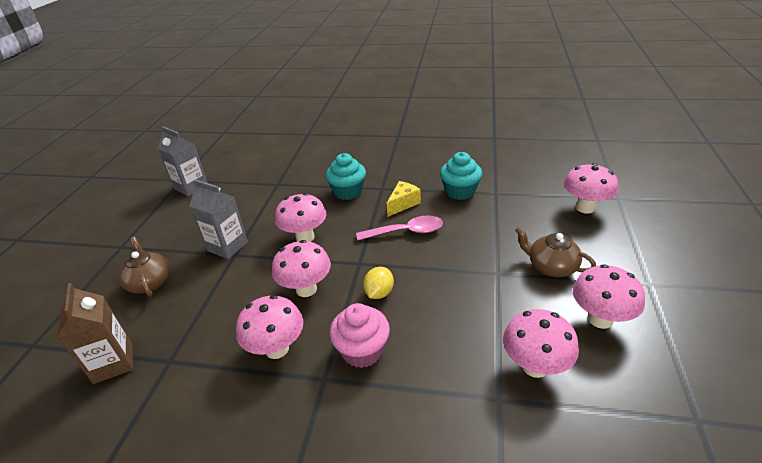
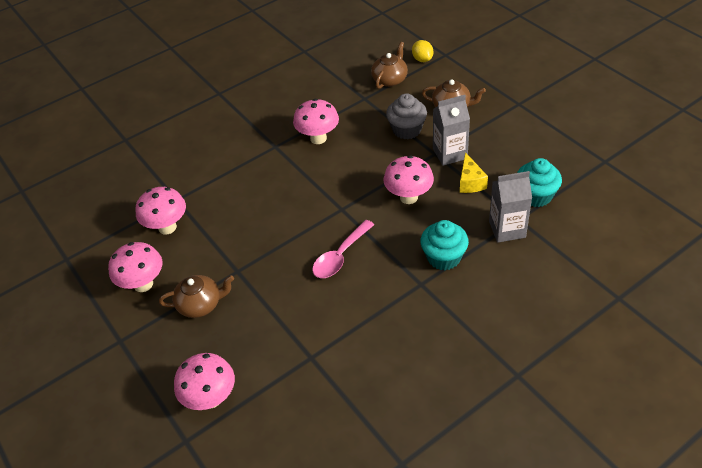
camera: 135 degrees right, 10 degrees up
(113, 363) = (390, 79): brown carton -> brown teapot
(191, 187) = (581, 163): grey carton -> grey carton (507, 229)
(210, 291) = (407, 130): none -> grey cupcake
(306, 289) = (350, 171): pink mushroom -> none
(362, 351) = (271, 169): pink cupcake -> none
(379, 293) = (301, 201): yellow lemon -> yellow lemon (422, 59)
(403, 204) = (378, 281): yellow cheese -> yellow cheese (470, 182)
(460, 191) = (345, 333): turquoise cupcake -> turquoise cupcake (536, 196)

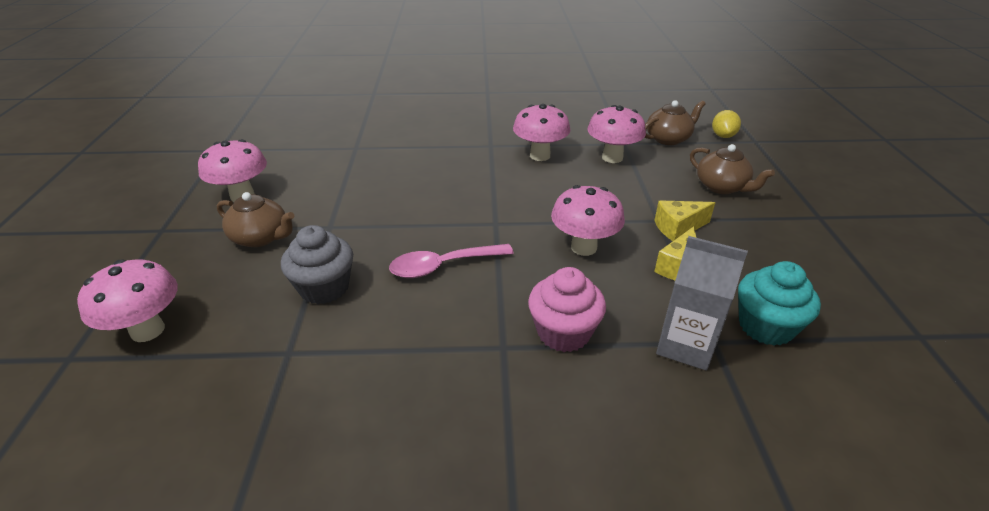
camera: 30 degrees right, 10 degrees down
(167, 227) = (321, 164): pink mushroom -> pink mushroom (612, 158)
(407, 130) = (645, 186): grey cupcake -> grey cupcake (324, 288)
(443, 257) = (563, 332): turquoise cupcake -> pink cupcake
(450, 154) = (678, 228): grey carton -> yellow cheese

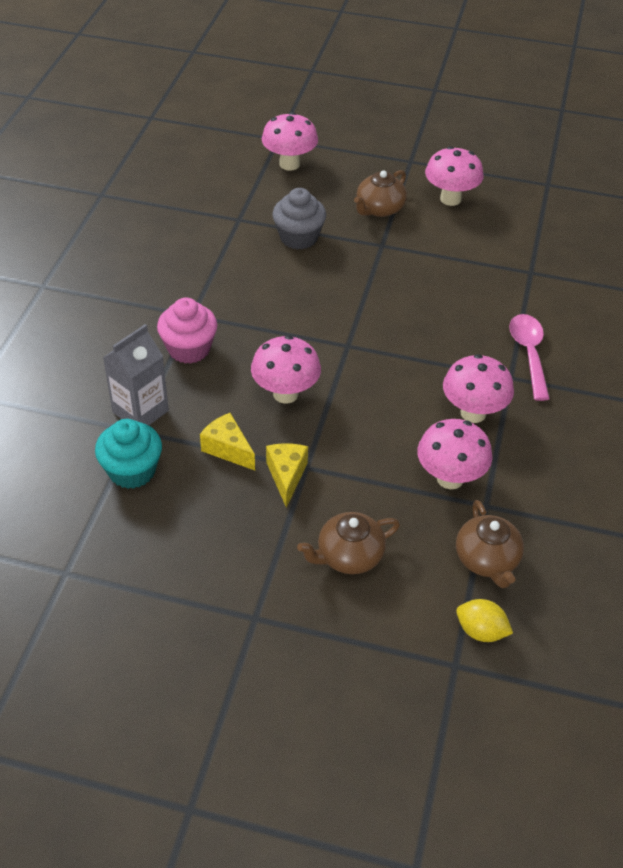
camera: 105 degrees right, 10 degrees up
(443, 266) = (297, 301): pink spoon -> pink spoon (528, 354)

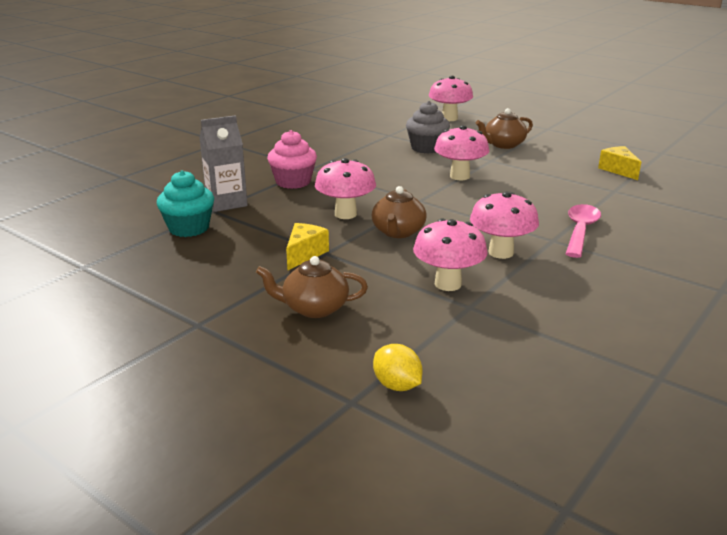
camera: 25 degrees right, 20 degrees down
(228, 449) = (272, 232): yellow cheese -> yellow cheese (618, 170)
(450, 199) = (567, 148): pink mushroom -> pink mushroom (459, 176)
(487, 560) = (443, 340): brown teapot -> brown teapot (398, 232)

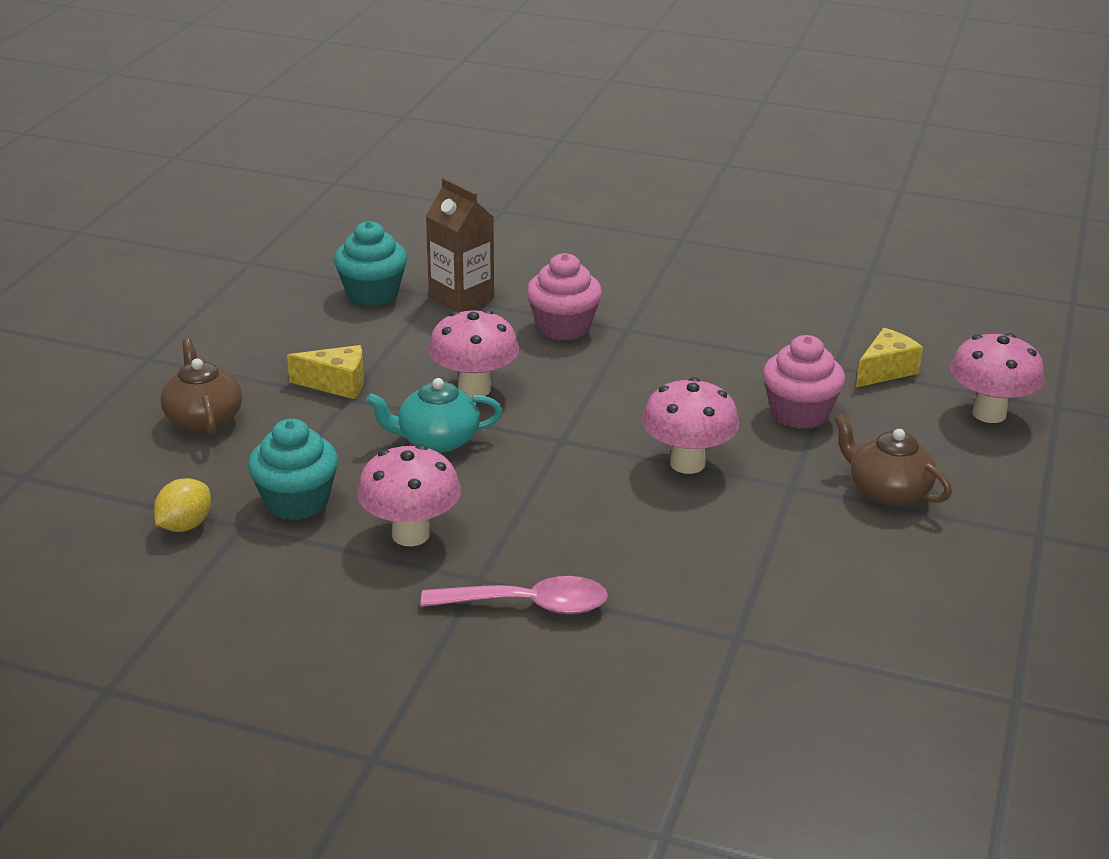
camera: 70 degrees right, 5 degrees up
(226, 203) = (461, 298): grey carton -> brown carton
(397, 385) = (57, 499): yellow lemon -> yellow lemon (185, 525)
(398, 232) = (437, 440): brown teapot -> turquoise teapot
(426, 148) = (799, 413): grey cupcake -> pink cupcake
(448, 284) = (296, 502): pink mushroom -> turquoise cupcake
(618, 170) = (853, 639): yellow cheese -> yellow cheese (885, 371)

